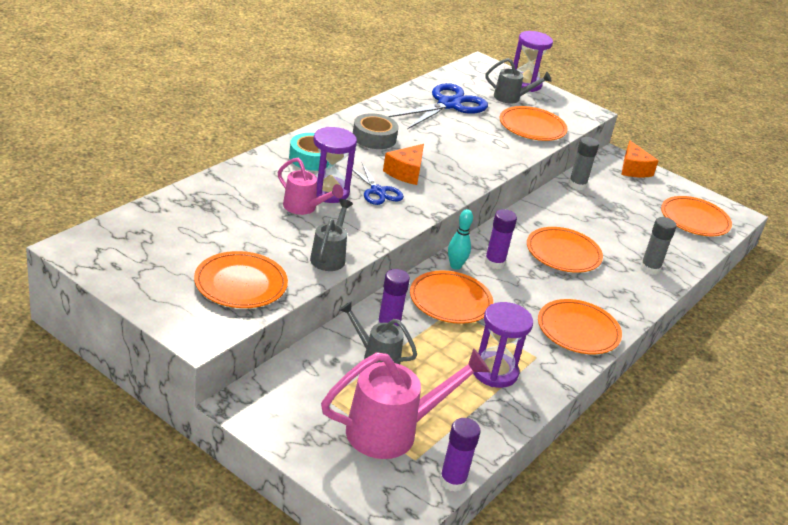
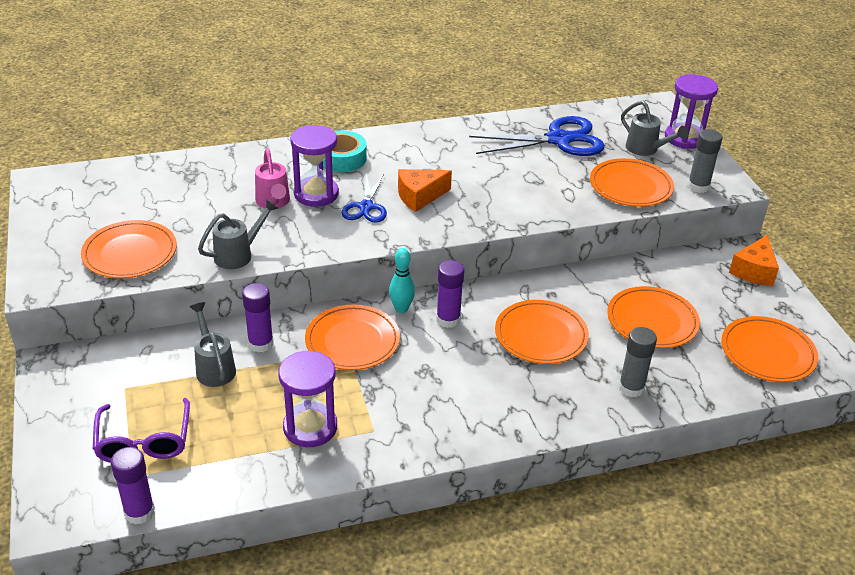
camera: 40 degrees right, 5 degrees up
(374, 138) = (431, 154): grey tape -> none
(392, 431) = (144, 441): pink watering can -> purple glasses
(577, 185) = (653, 268): grey glue stick -> grey glue stick (698, 186)
(578, 330) = (454, 422): orange plate -> orange plate (652, 321)

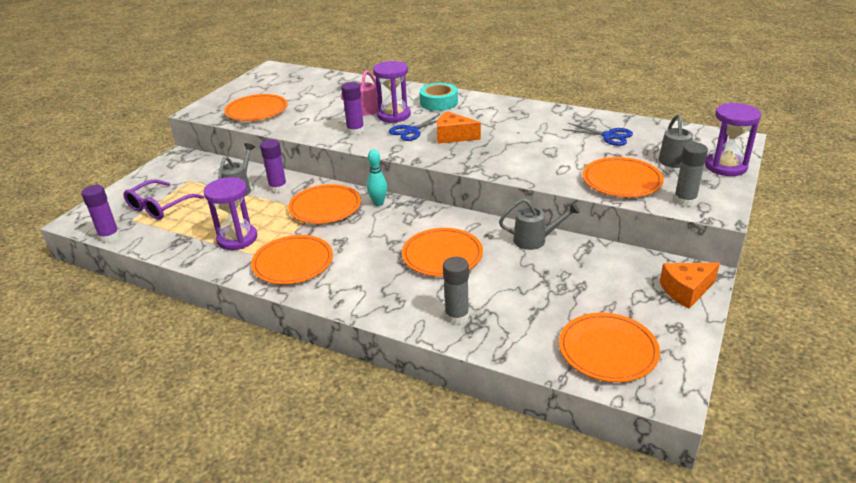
camera: 45 degrees right, 5 degrees down
(238, 255) = (305, 130): grey watering can -> grey watering can (535, 240)
(448, 319) = (397, 220): purple glue stick -> purple glue stick (355, 131)
(558, 140) = (609, 136): blue scissors -> blue scissors, size x0.58
(652, 321) = (539, 284): orange plate -> orange plate (293, 263)

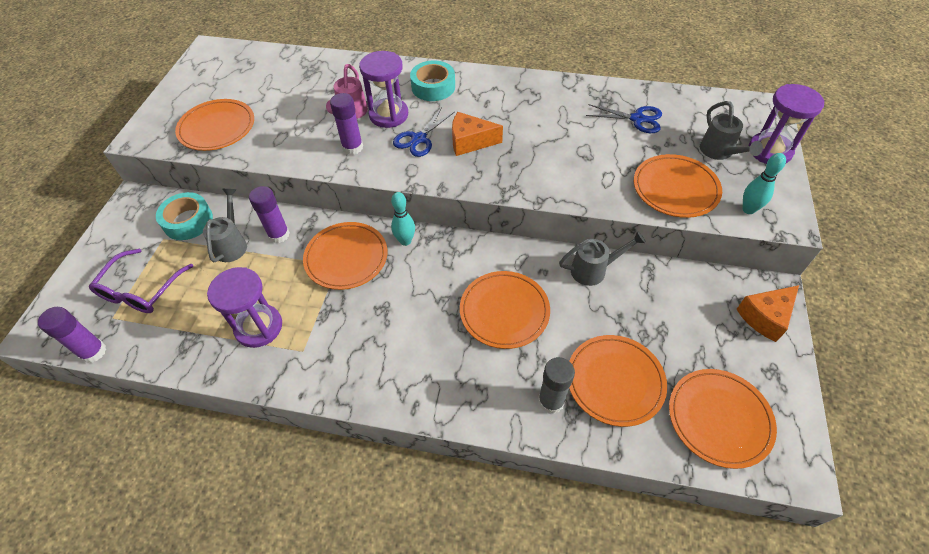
camera: 15 degrees left, 20 degrees up
(212, 172) = (188, 221): none -> turquoise tape
(293, 263) = (340, 354): orange plate -> orange plate (615, 381)
(685, 200) = (748, 209): grey glue stick -> turquoise bowling pin

